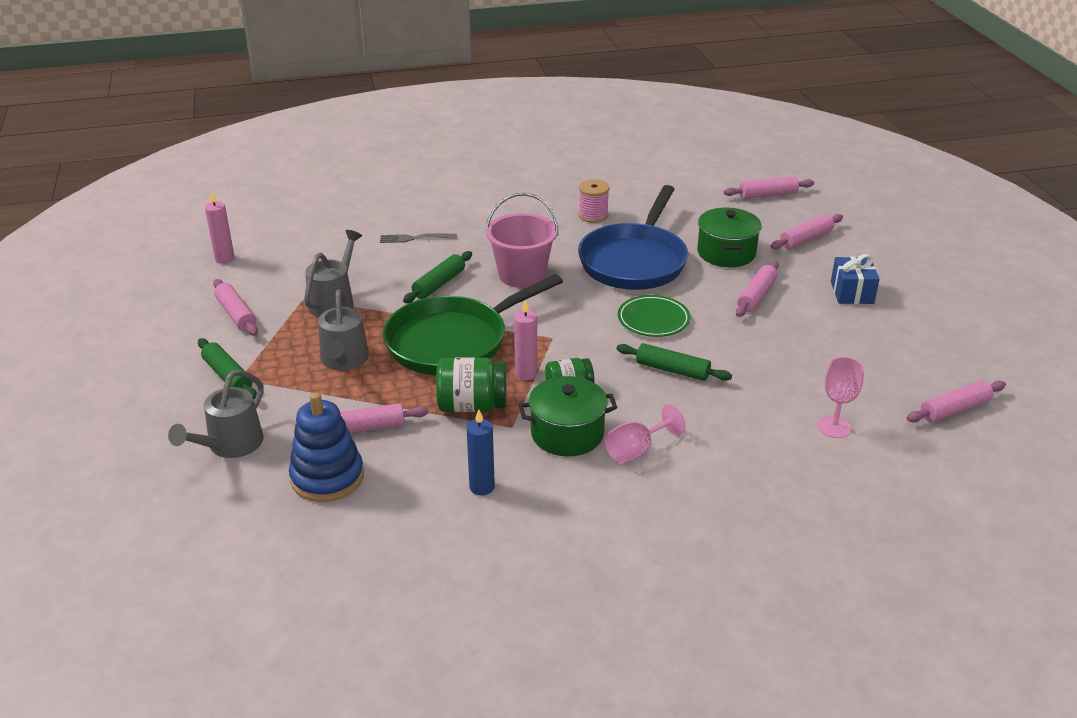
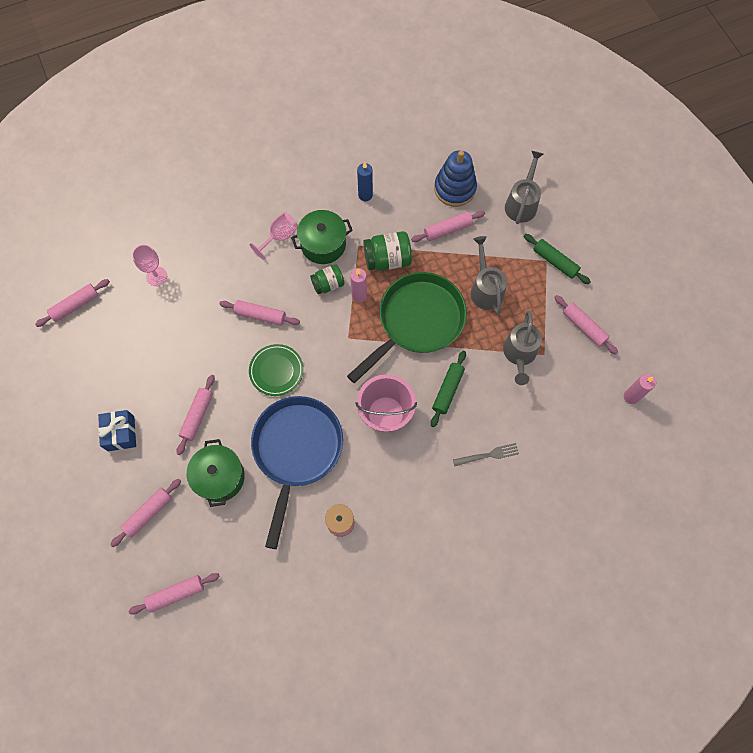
camera: 170 degrees right, 35 degrees up
(672, 370) = (260, 315): green rolling pin -> pink rolling pin

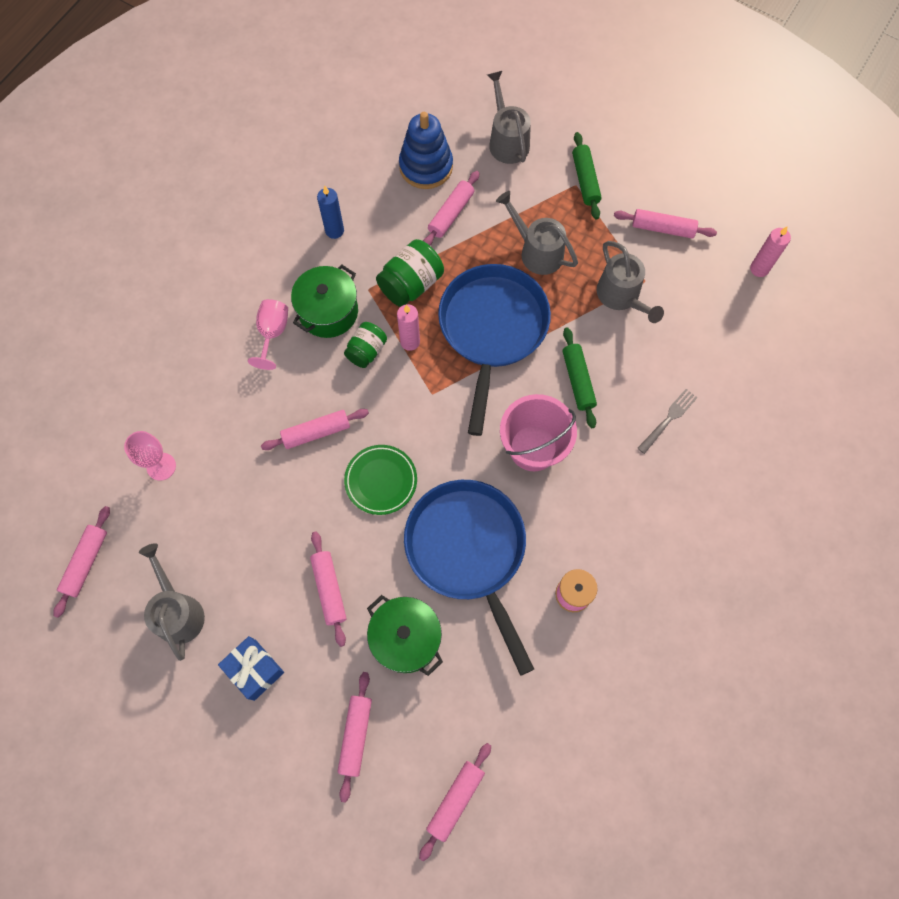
camera: 35 degrees left, 0 degrees up
(104, 368) = (178, 611): none -> grey watering can
(417, 321) = (492, 329): green pan -> blue pan
(555, 262) = (585, 180): green rolling pin -> green rolling pin turned 75 degrees clockwise

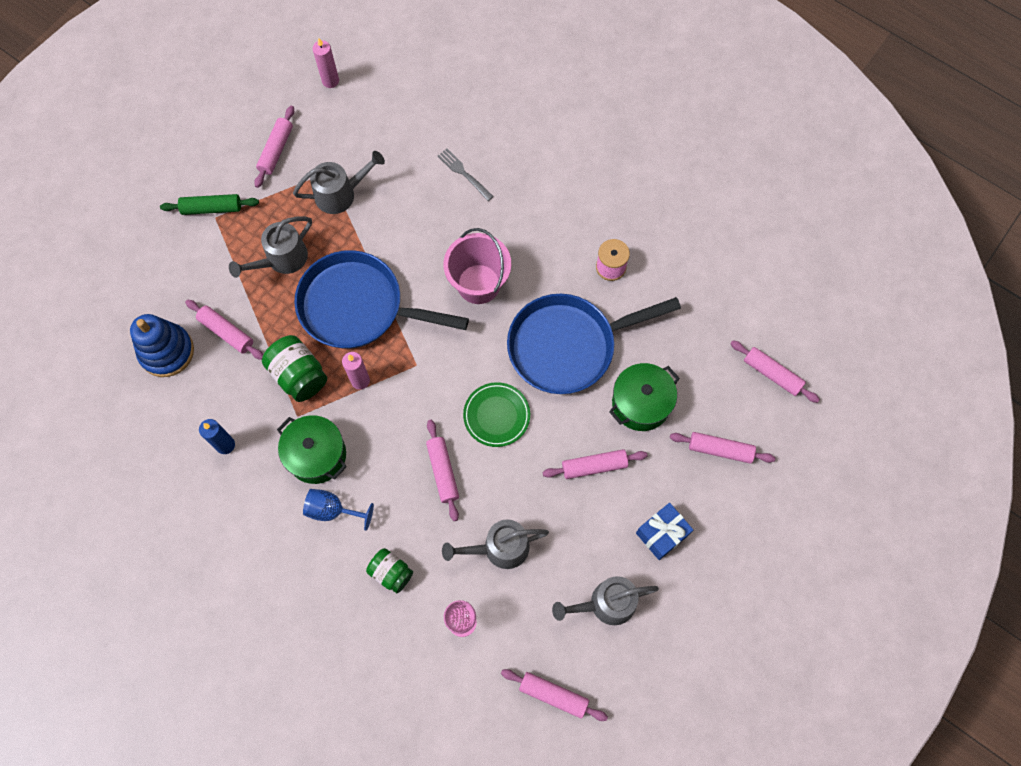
camera: 85 degrees left, 0 degrees up
(272, 333) = (332, 510): pink goblet -> blue goblet
(366, 351) = (364, 421): green jar -> green jar (391, 573)
(507, 140) = (151, 273): grey watering can -> grey watering can (499, 548)
(578, 380) = (418, 240): green rolling pin -> none

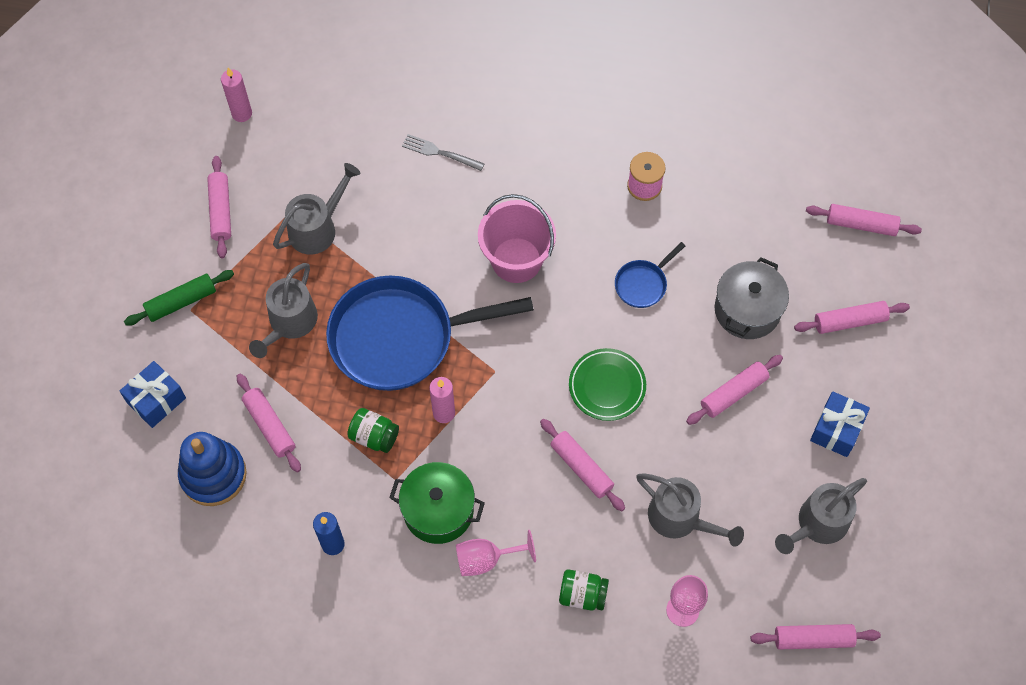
camera: 25 degrees left, 5 degrees down
(155, 276) = (156, 400): none -> blue gift
(226, 332) = (269, 426): pink rolling pin -> pink rolling pin turned 45 degrees clockwise
(299, 375) = (374, 436): green jar -> green jar, size x0.66
(332, 510) = (486, 559): blue goblet -> pink goblet
(499, 548) = (681, 519): grey watering can -> grey watering can turned 105 degrees counterclockwise
(568, 346) = (643, 284): blue pan -> blue pan, size x0.43
(641, 403) = (747, 310): green pot -> grey pot

